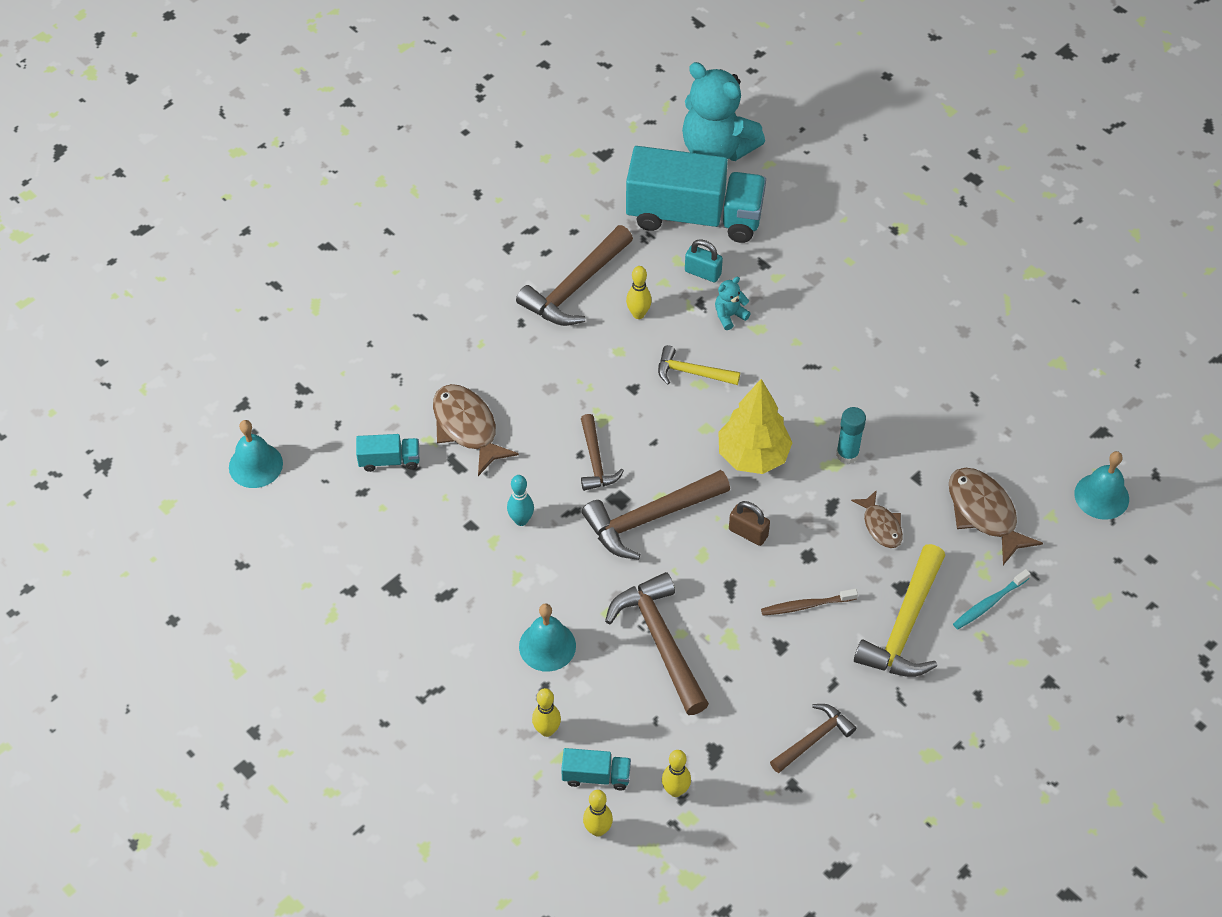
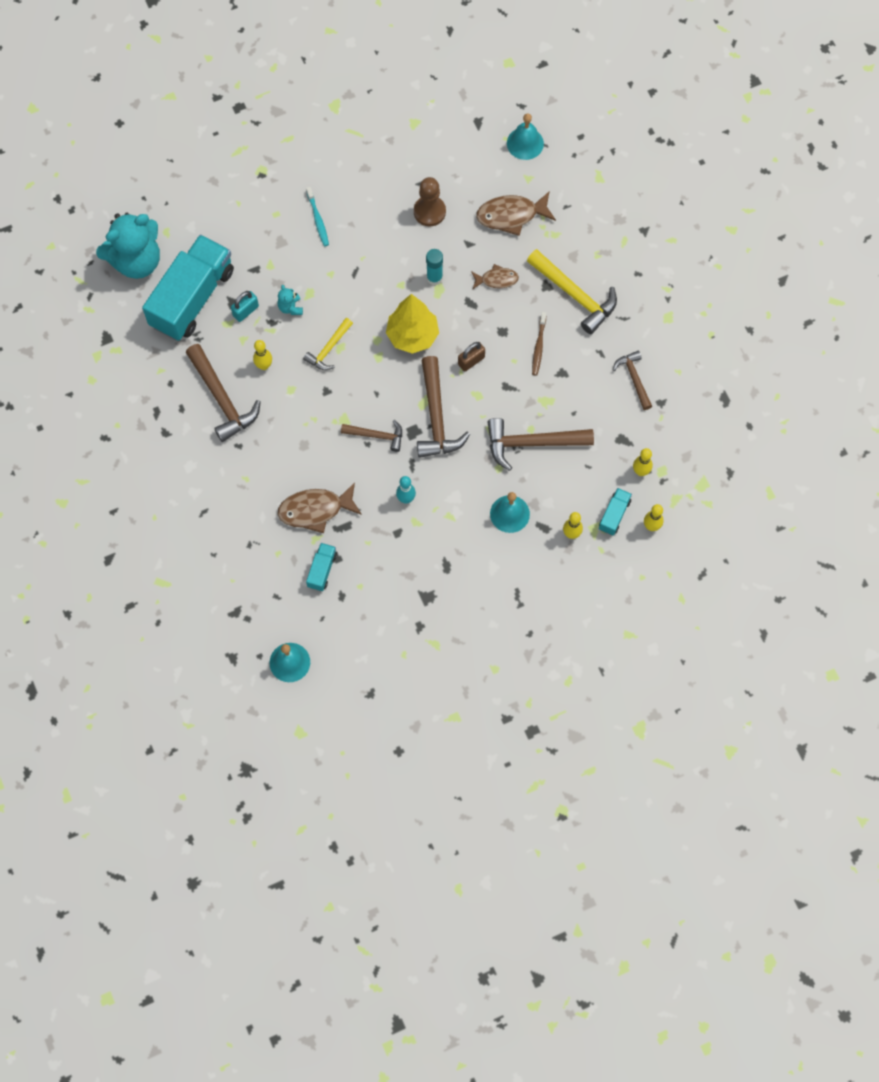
camera: 70 degrees left, 15 degrees up
(939, 419) = (429, 212): none -> brown pawn
(989, 603) = (577, 241): turquoise toothbrush -> turquoise toothbrush (318, 220)

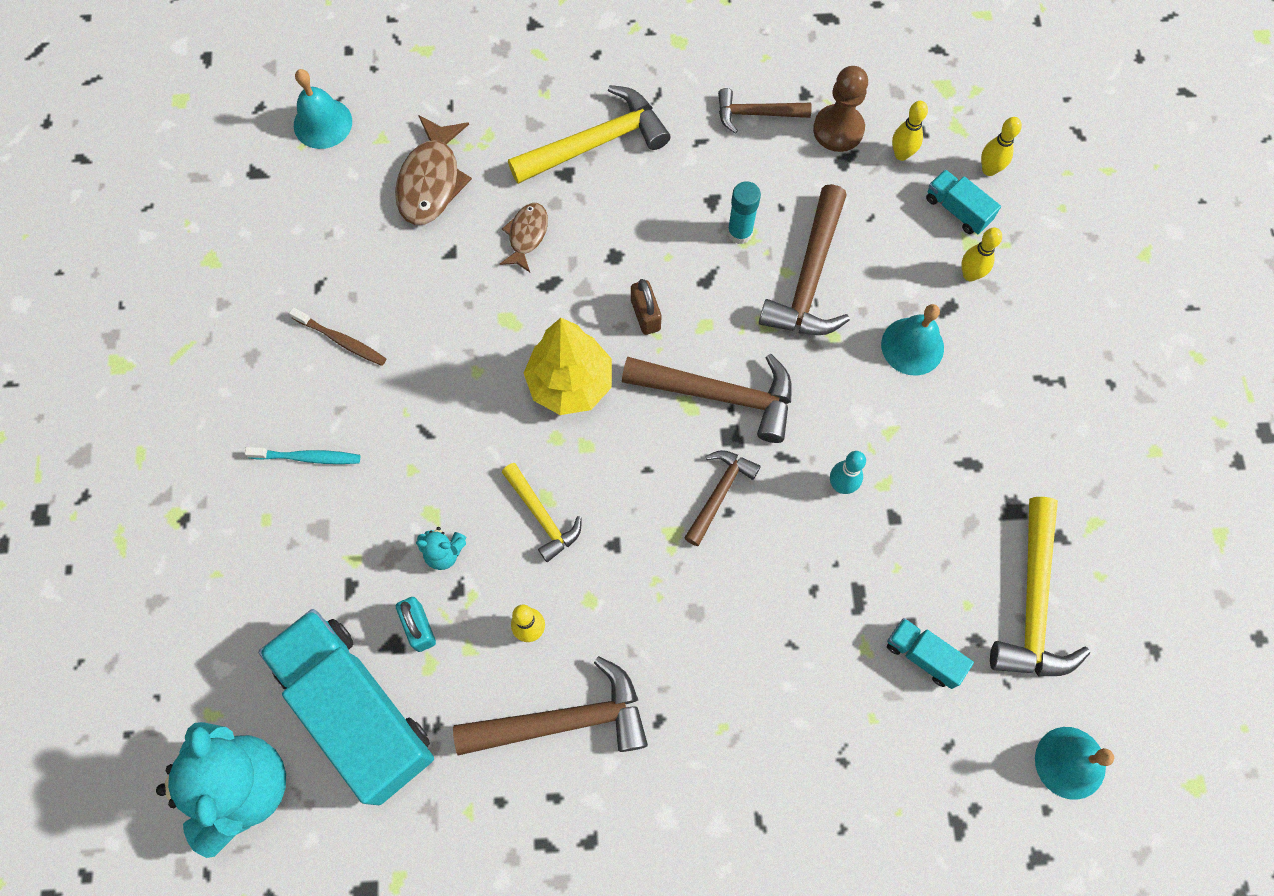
camera: 70 degrees left, 0 degrees up
(315, 510) = (815, 632): brown fish -> none
(374, 621) = (1033, 603): none -> yellow hammer
(429, 212) = (372, 289): brown pawn -> brown pawn (838, 129)
(434, 278) = (486, 320): turquoise glue stick -> turquoise glue stick (740, 232)
(538, 347) = (659, 217): brown toothbrush -> brown toothbrush (341, 340)

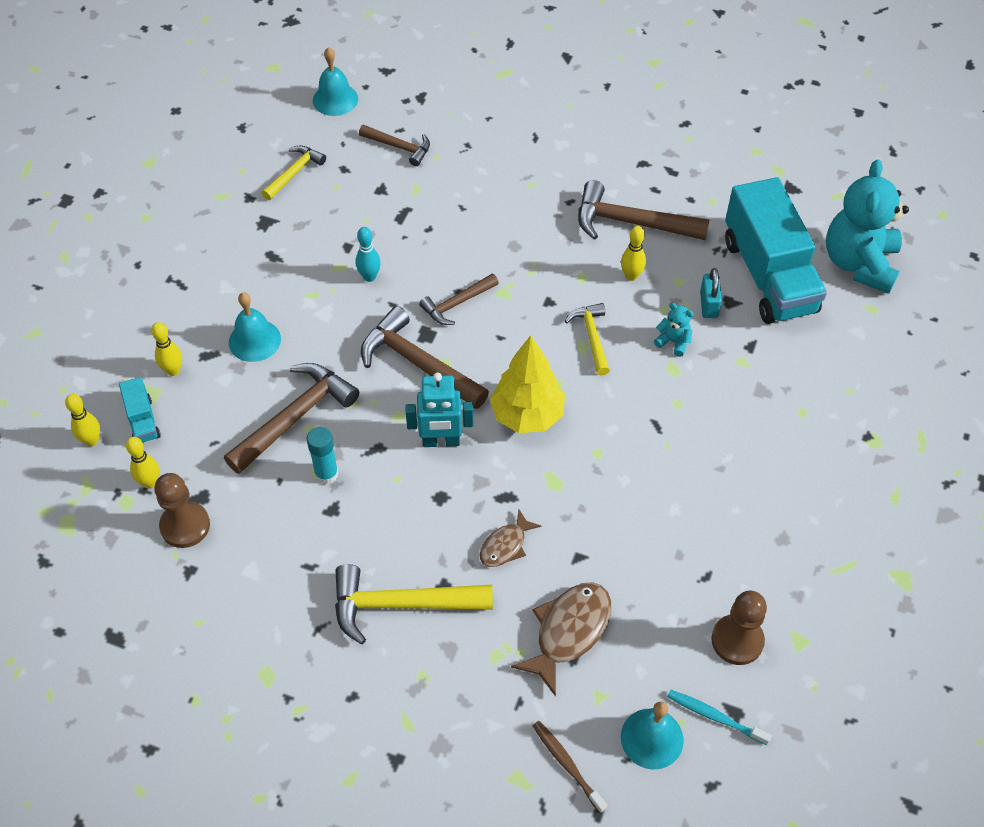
camera: 155 degrees left, 15 degrees down
(270, 236) = (737, 640): none -> brown pawn
(307, 457) = (756, 442): turquoise toothbrush -> turquoise toothbrush (715, 716)
(341, 340) = (701, 521): brown toothbrush -> brown toothbrush (567, 764)
(645, 315) = (441, 441): brown padlock -> turquoise robot
(756, 114) = (244, 570): brown hammer -> brown hammer (399, 147)
(923, 655) = (383, 173): turquoise truck -> none
(1033, 603) = (294, 172): yellow hammer -> yellow hammer, size x0.59

